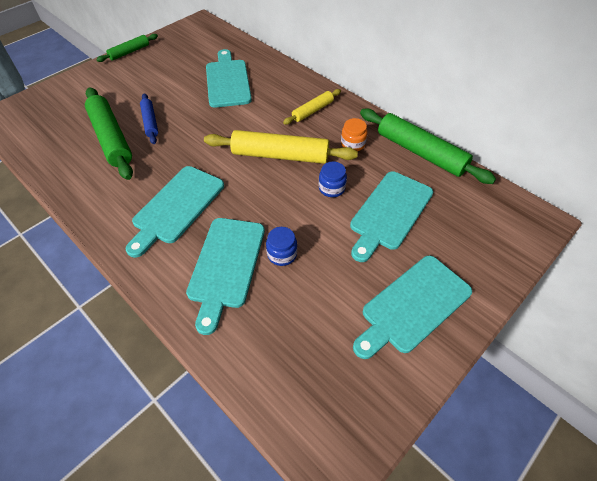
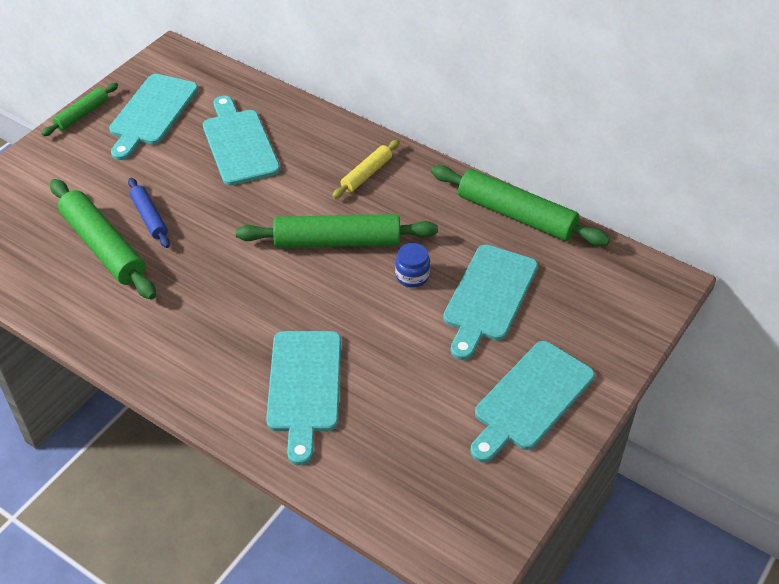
camera: 10 degrees left, 5 degrees down
(177, 207) = (222, 326): turquoise cutting board -> turquoise cutting board (152, 113)
(280, 155) = (337, 242): yellow rolling pin -> green rolling pin
(282, 254) = (368, 364): blue jar -> none
(353, 144) = (428, 214): orange jar -> none

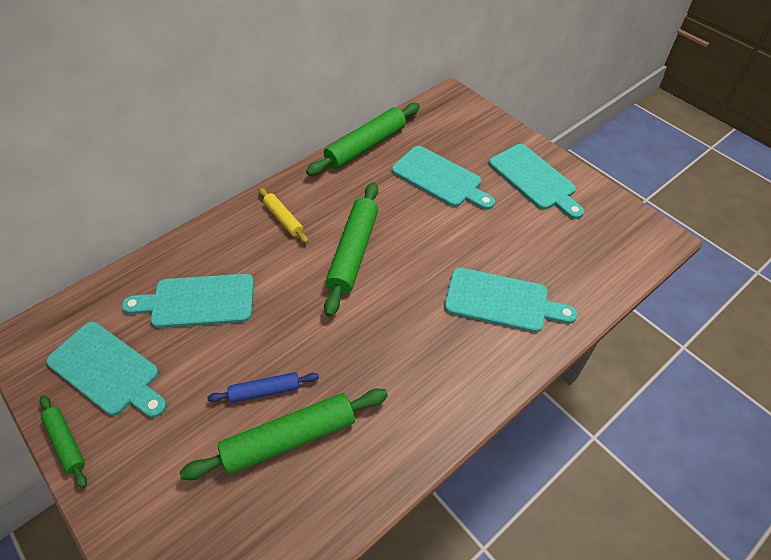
camera: 75 degrees left, 5 degrees up
(412, 276) = (406, 214): blue jar -> none

